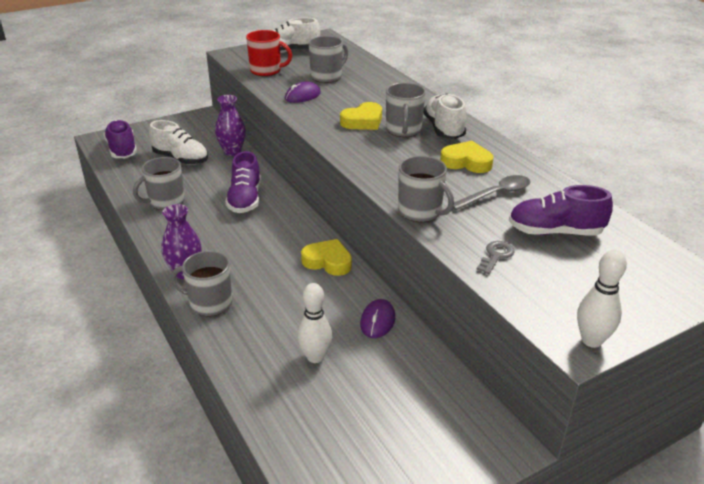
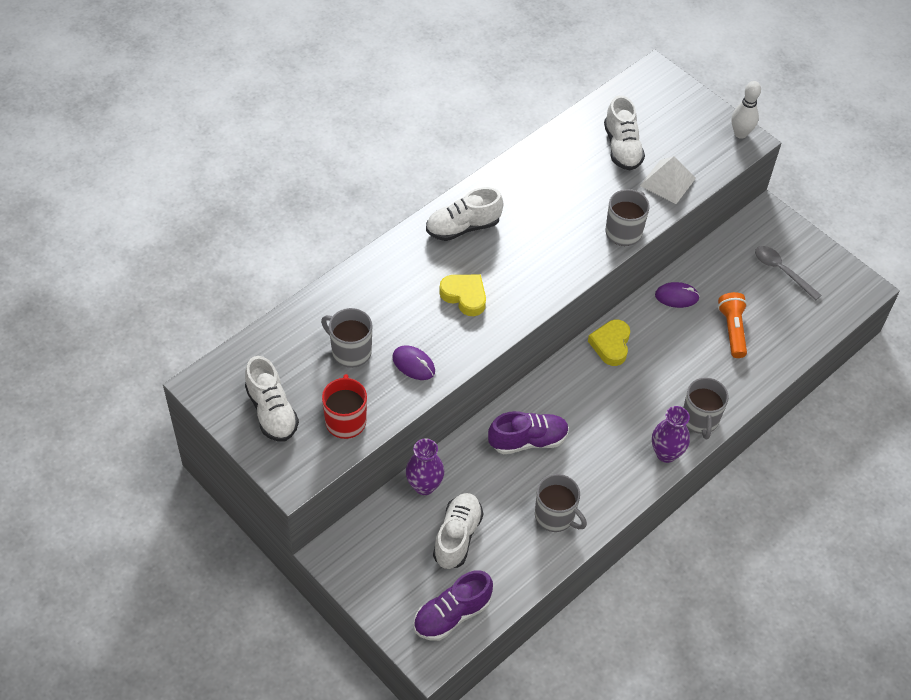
camera: 105 degrees left, 20 degrees up
(315, 357) = (732, 330): white bowling pin -> orange flashlight
(403, 130) = (475, 259): grey mug -> none
(466, 162) = (527, 206): yellow heart -> none
(496, 194) = (577, 183): grey spoon -> grey spoon (782, 271)
(496, 256) = (667, 182): grey key -> white pyramid
(555, 232) = (622, 147): purple shoe -> white shoe

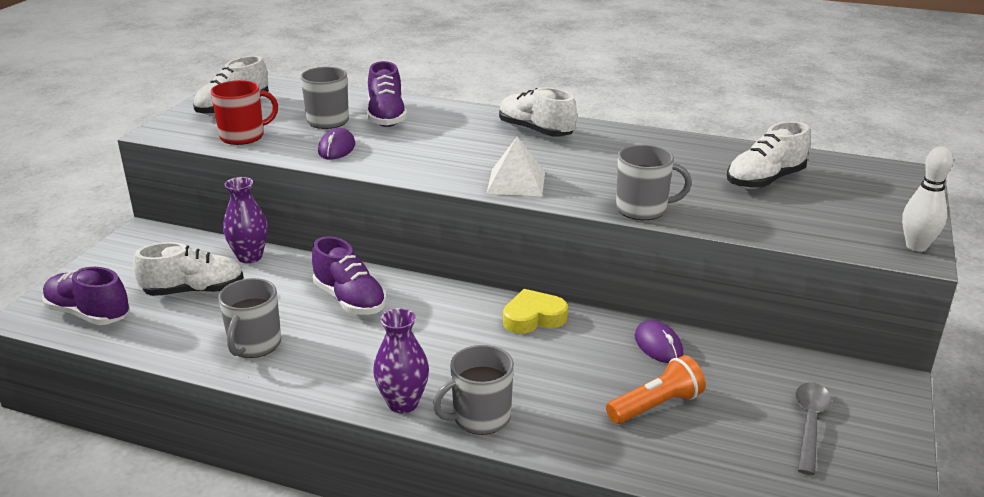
camera: 65 degrees right, 25 degrees down
(369, 309) = (386, 117): none -> purple shoe
(464, 296) = (447, 151): yellow heart -> none
(667, 182) = (758, 217): white pyramid -> white pyramid (516, 182)

